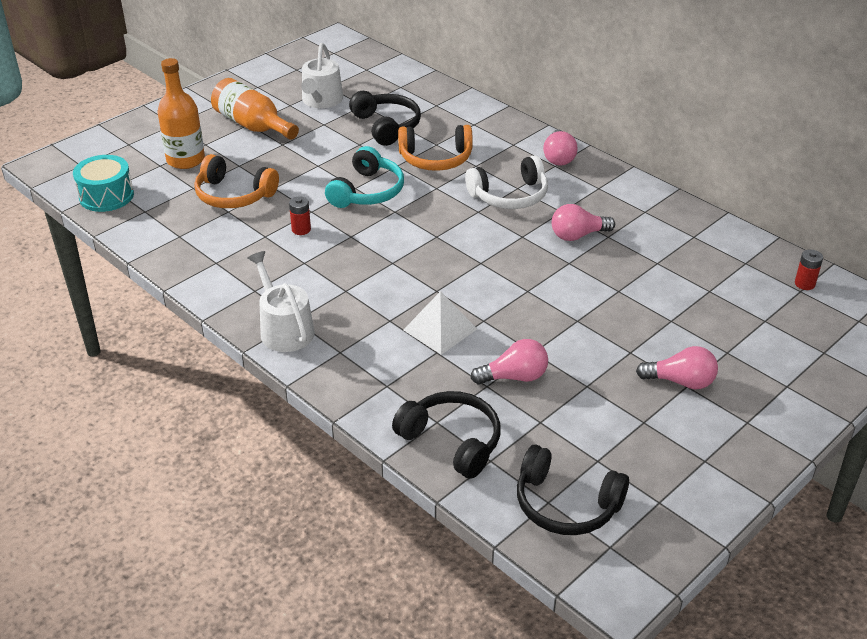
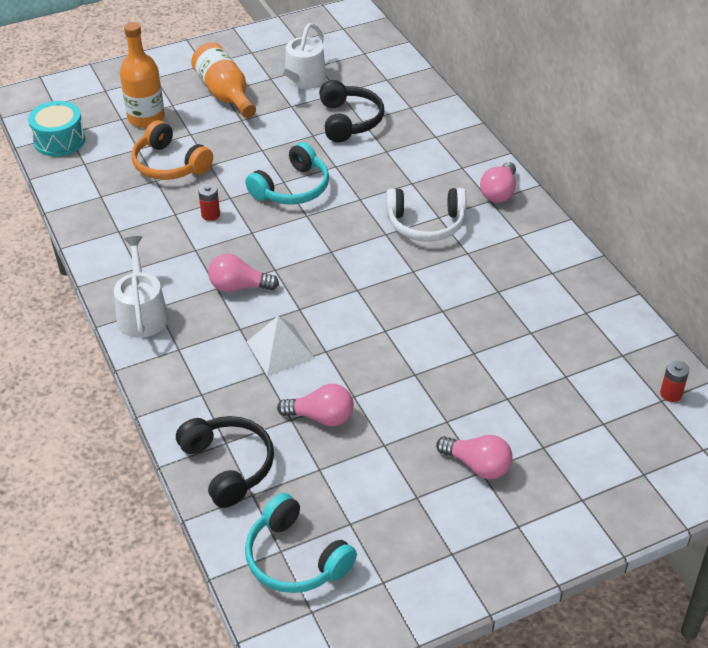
camera: 20 degrees right, 5 degrees up
(435, 159) = (376, 167): orange headphones -> none
(566, 504) = (295, 558): black headphones -> turquoise headphones
(578, 235) = (468, 283): pink light bulb -> pink light bulb (239, 287)

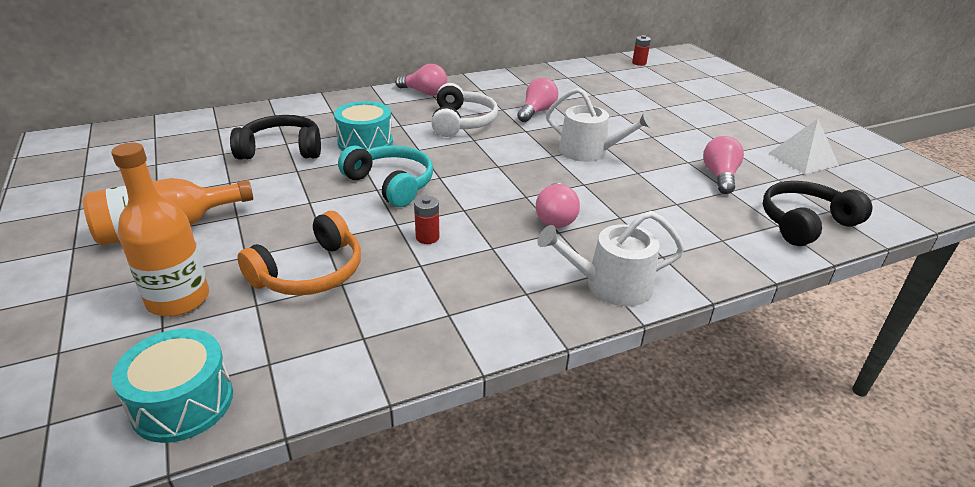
camera: 90 degrees left, 10 degrees down
(280, 350) = (643, 195): white pyramid -> white pyramid (803, 159)
(295, 558) = (878, 191): turquoise headphones -> none
(302, 80) = (178, 174): white watering can -> white watering can (589, 152)
(370, 165) = (365, 142): none -> turquoise drum
(477, 465) = (735, 120): pink light bulb -> pink light bulb (537, 112)

